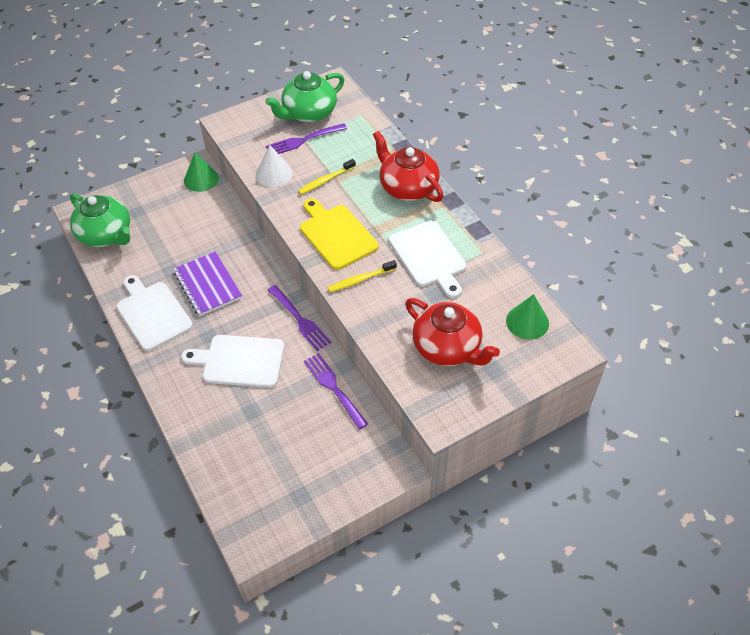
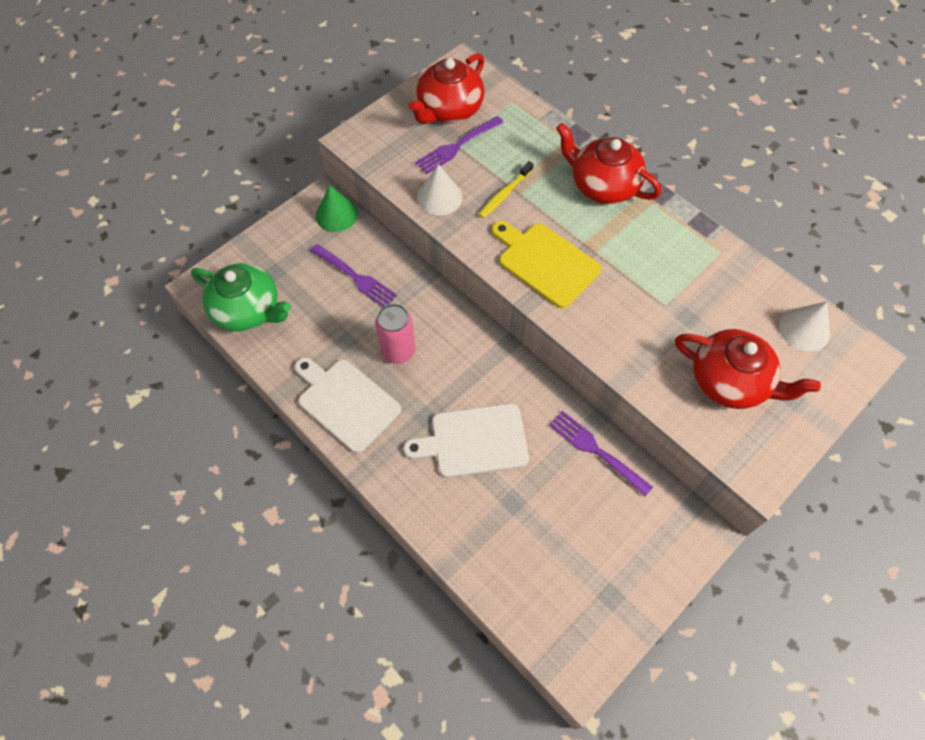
camera: 15 degrees left, 10 degrees up
(207, 285) = (398, 351): purple notebook -> pink can
(300, 320) = (523, 372): purple fork -> purple fork (355, 277)
(308, 113) = (449, 109): green teapot -> red teapot
(360, 280) = (597, 315): yellow toothbrush -> none
(429, 256) = (662, 269): white cutting board -> none
(527, 322) = (804, 329): green cone -> white cone

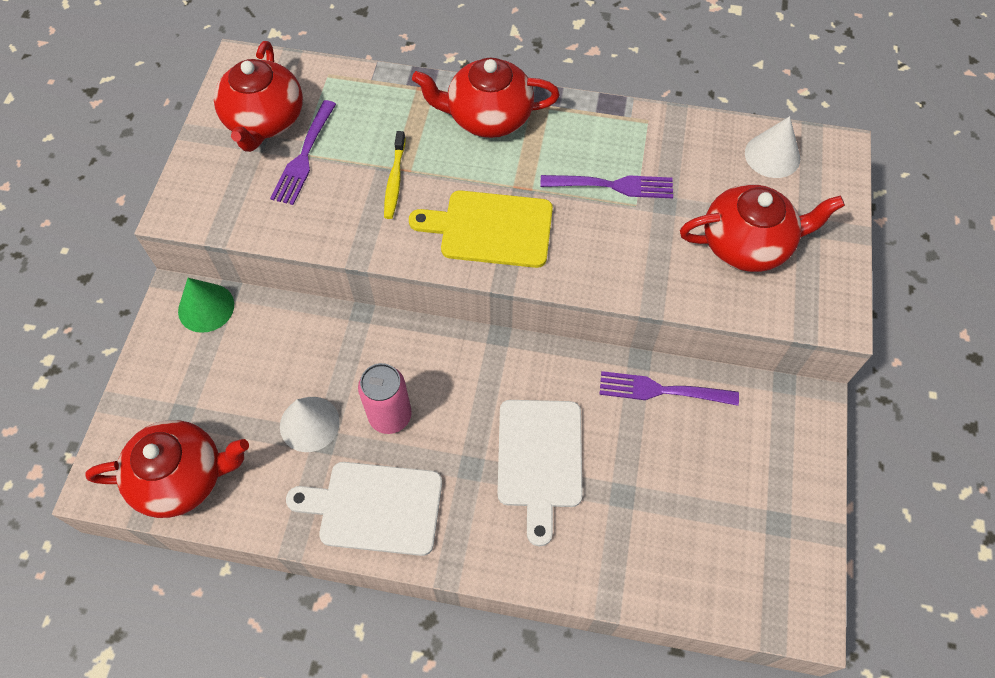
camera: 35 degrees left, 0 degrees up
(248, 310) = (182, 477): green teapot -> red teapot
(355, 277) = (281, 364): purple fork -> purple fork (613, 186)
(439, 197) = (327, 222): white cone -> white cone (309, 424)
(474, 441) = (539, 459): white cutting board -> white cutting board turned 45 degrees counterclockwise

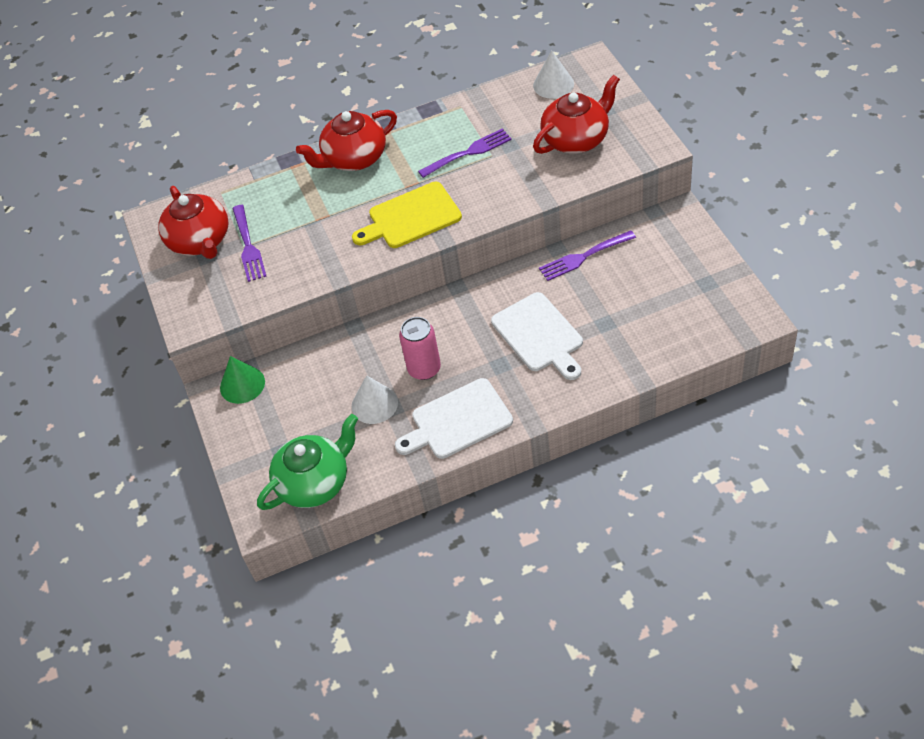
camera: 25 degrees left, 10 degrees down
(182, 477) = (315, 482): red teapot -> green teapot
(395, 180) = (323, 226): yellow toothbrush -> none

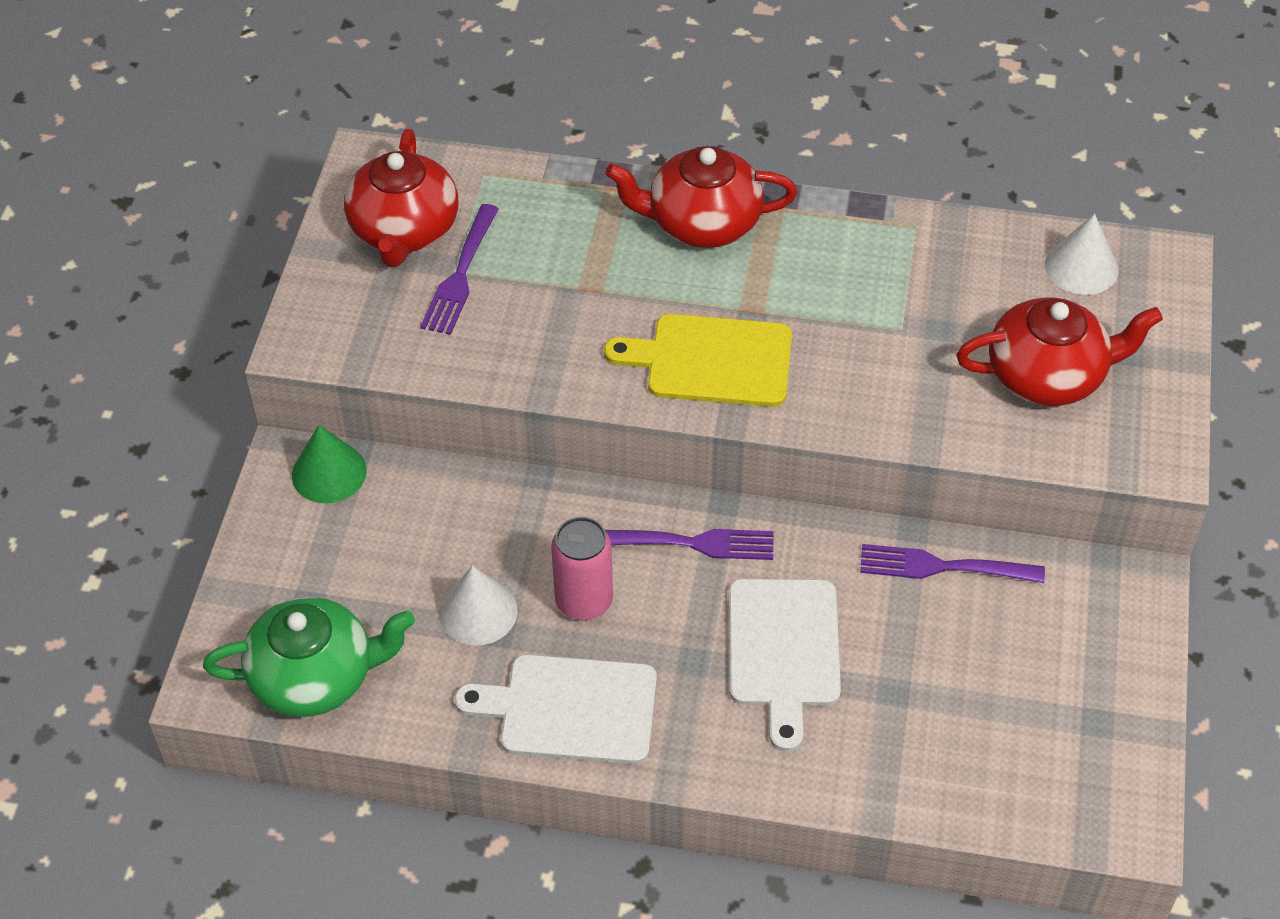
camera: 25 degrees right, 0 degrees up
(468, 153) = (870, 306): purple fork -> purple fork (692, 543)

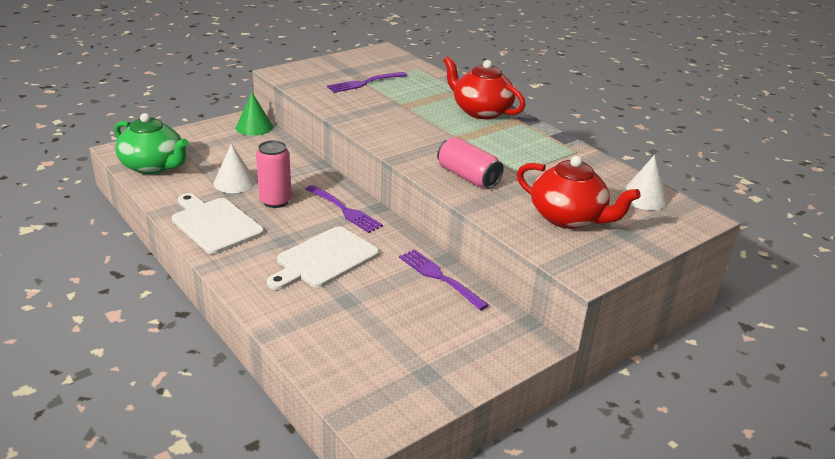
camera: 40 degrees right, 20 degrees down
(404, 230) = (365, 67): red teapot -> none
(712, 361) = (418, 142): yellow cutting board -> none
(857, 387) = (468, 177): none -> pink can

